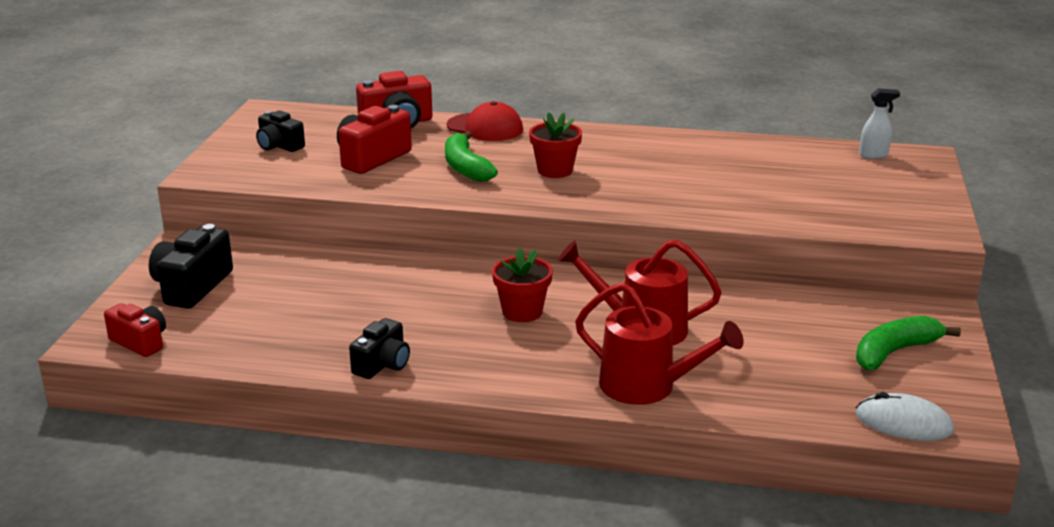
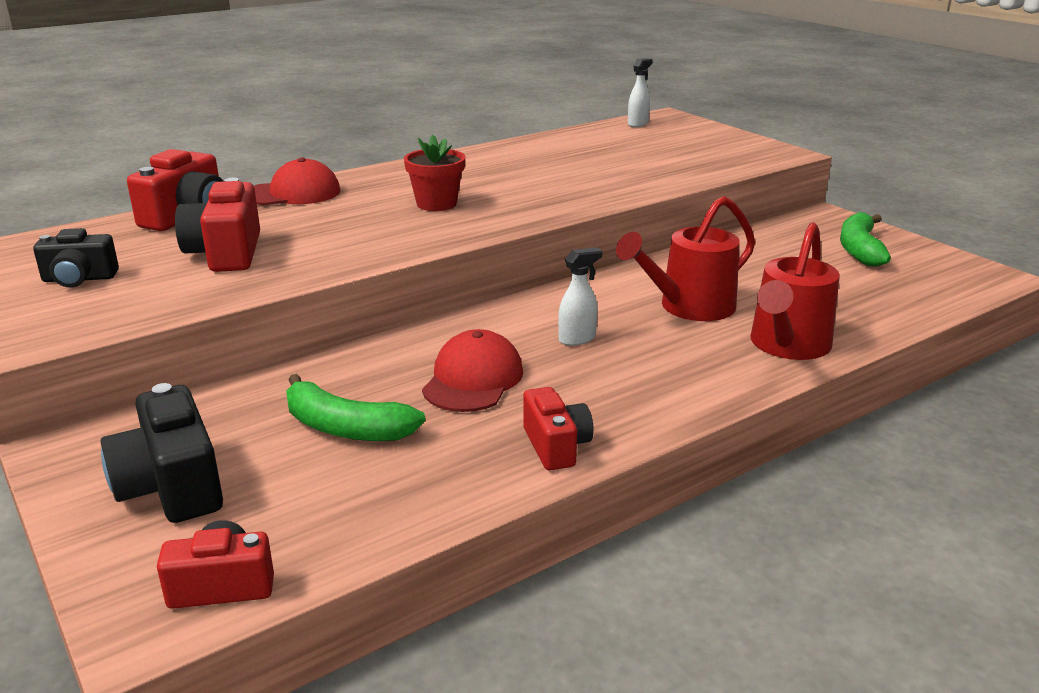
camera: 45 degrees left, 0 degrees up
(382, 364) = (556, 446): black camera -> red camera
(414, 305) = (473, 379): none -> red cap
(465, 167) = (347, 228): green banana -> green banana (345, 428)
(522, 312) = (577, 339): red flower pot -> white spray bottle
(648, 386) = (787, 346): red watering can -> red watering can turned 135 degrees clockwise
(903, 423) = (961, 289): white mouse -> none

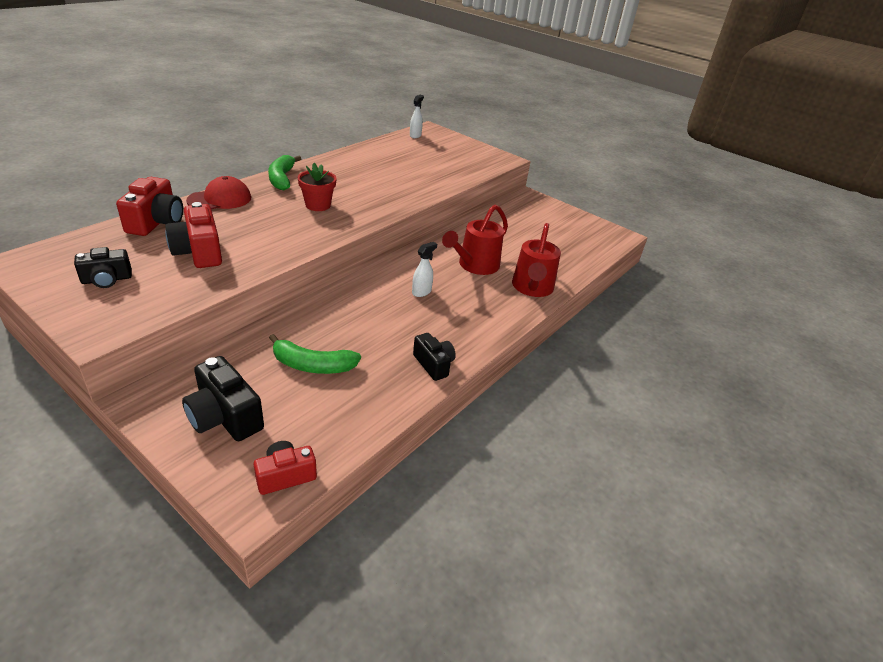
camera: 20 degrees left, 10 degrees up
(473, 379) = (373, 325): red cap -> none
(556, 446) = (434, 364): red camera -> black camera
(860, 249) = (552, 220): green banana -> green banana (282, 178)

